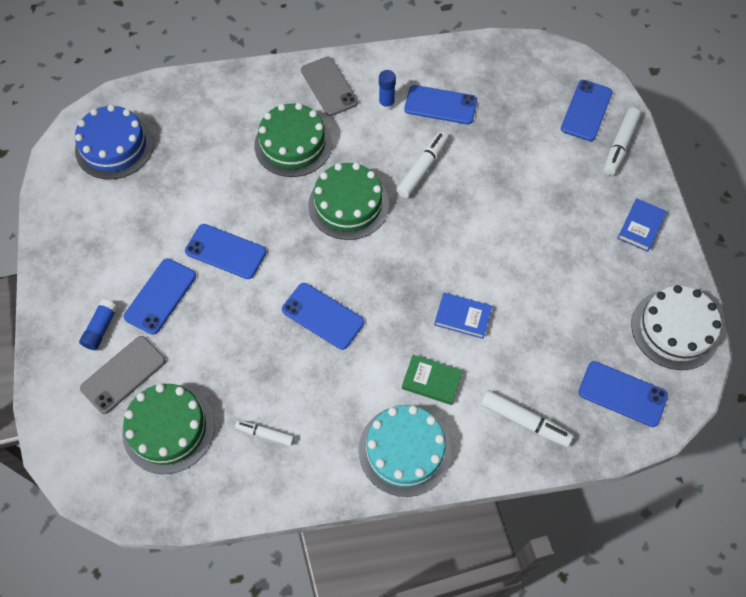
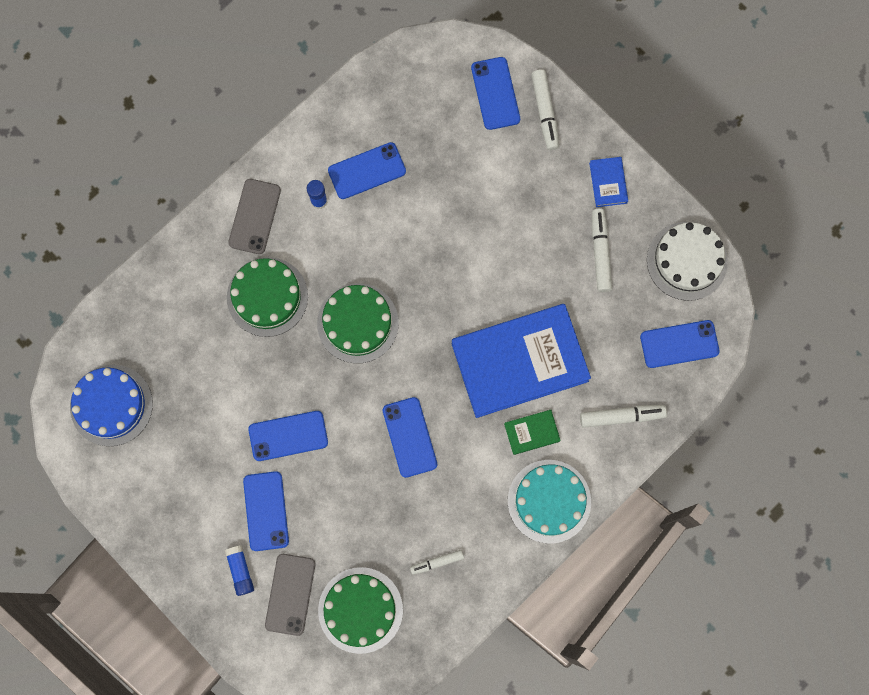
camera: 35 degrees left, 15 degrees up
(322, 316) = (409, 437): blue phone -> blue phone turned 75 degrees clockwise
(329, 86) = (254, 216): grey phone -> grey phone turned 75 degrees clockwise
(422, 169) = (395, 246): white marker -> white marker (600, 252)
(462, 317) = (519, 362): blue book -> blue book, size x2.47

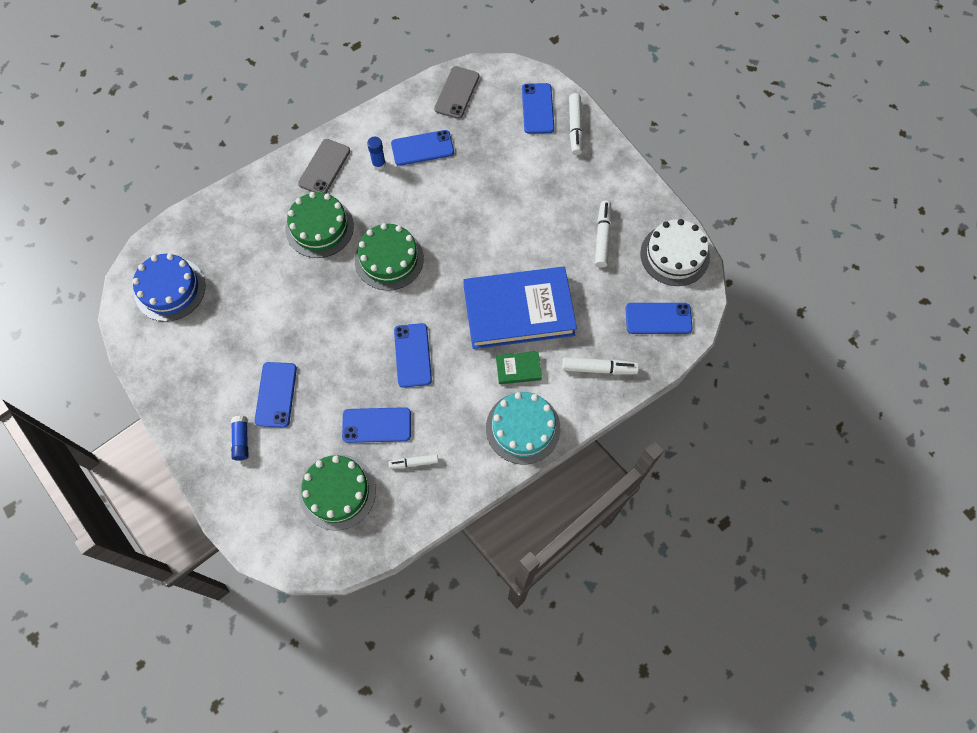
camera: 10 degrees right, 10 degrees down
(288, 436) = (310, 337): blue phone -> blue phone (377, 425)
(290, 594) = (279, 467): grey phone -> grey phone (457, 93)
(608, 183) = (618, 186): blue book -> none

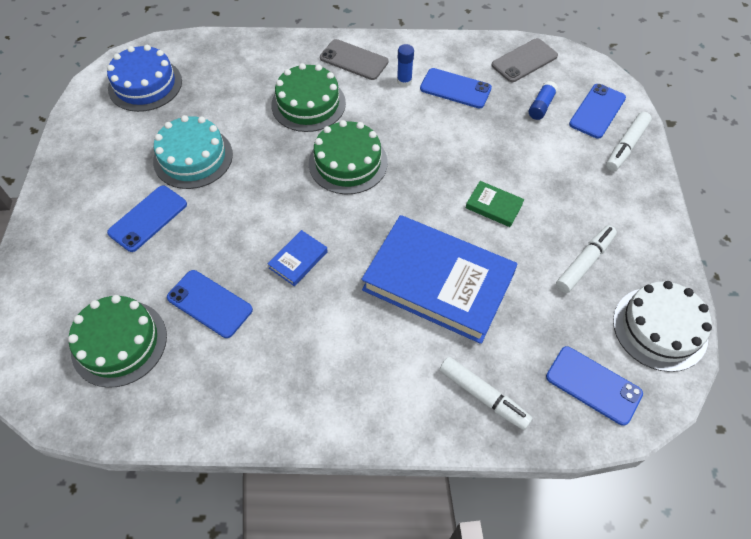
camera: 35 degrees right, 10 degrees down
(241, 440) = (84, 239): blue glue stick -> blue glue stick (541, 106)
(324, 167) = (354, 60): grey phone -> grey phone turned 60 degrees clockwise
(412, 355) = (298, 260): blue phone -> blue book
(414, 462) = (212, 364): white marker -> none
(518, 369) = (393, 339): green book -> green book (494, 206)
(523, 428) = (351, 404): turquoise cake -> turquoise cake (193, 157)

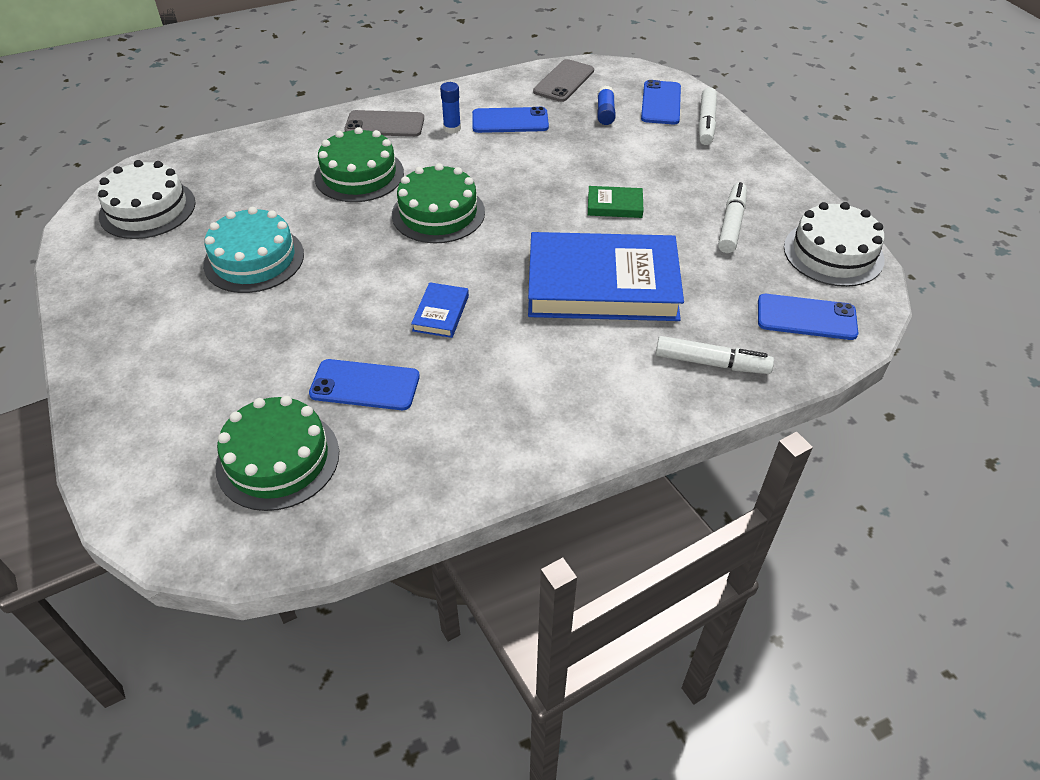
camera: 25 degrees left, 10 degrees down
(145, 85) = (147, 209): blue cake -> white cake
(148, 218) = (235, 331): blue phone -> none

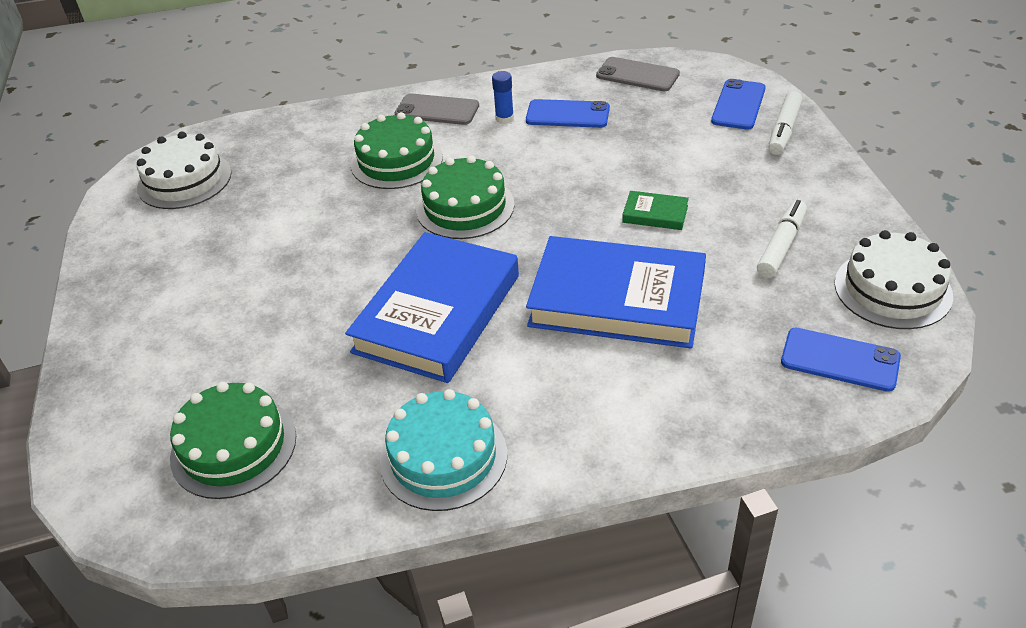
camera: 15 degrees right, 5 degrees down
(254, 259) = (269, 239): turquoise cake -> turquoise cake (443, 457)
(365, 385) = (340, 381): blue phone -> none
(441, 313) = (437, 313): blue book -> blue book, size x2.47
(564, 81) = (637, 75): grey phone -> grey phone turned 75 degrees clockwise
(605, 113) = (673, 112): blue glue stick -> none
(711, 363) = (715, 399): white marker -> none

